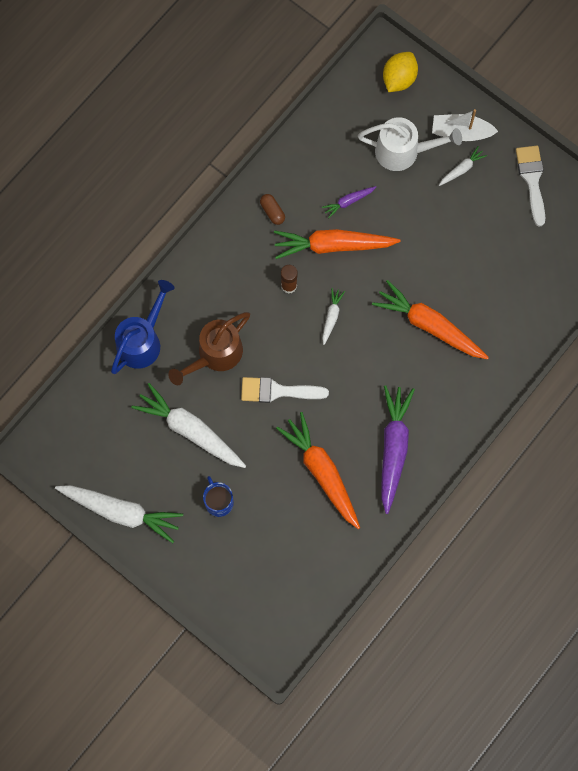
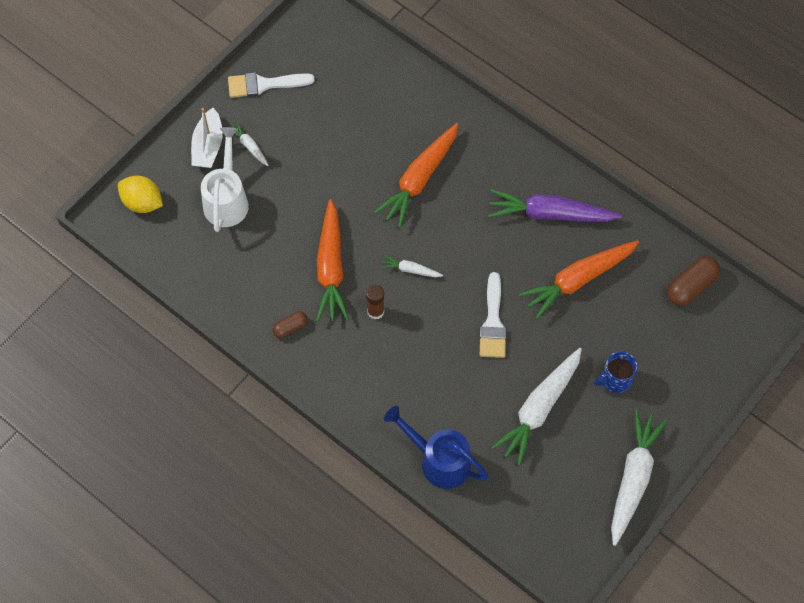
camera: 90 degrees left, 10 degrees down
(214, 355) = (455, 385): brown watering can -> none
(315, 580) = (691, 287): none -> brown capsule
(348, 202) = (281, 253): purple carrot -> none

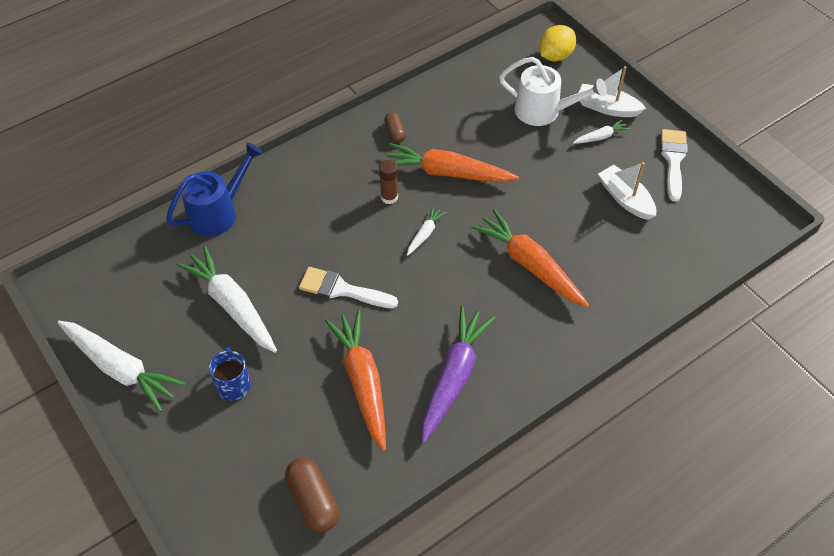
camera: 105 degrees right, 10 degrees down
(322, 117) = (625, 199): none -> white boat

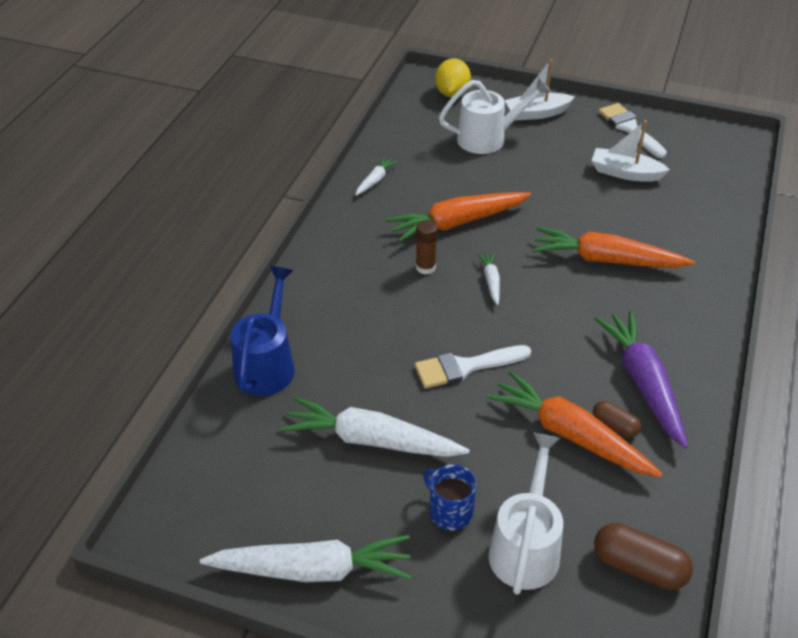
camera: 35 degrees left, 10 degrees down
(257, 438) = (526, 545): none -> white watering can
(395, 133) = (374, 213): brown capsule -> brown capsule (614, 426)
(600, 137) = (555, 137): white carrot -> white carrot (375, 180)

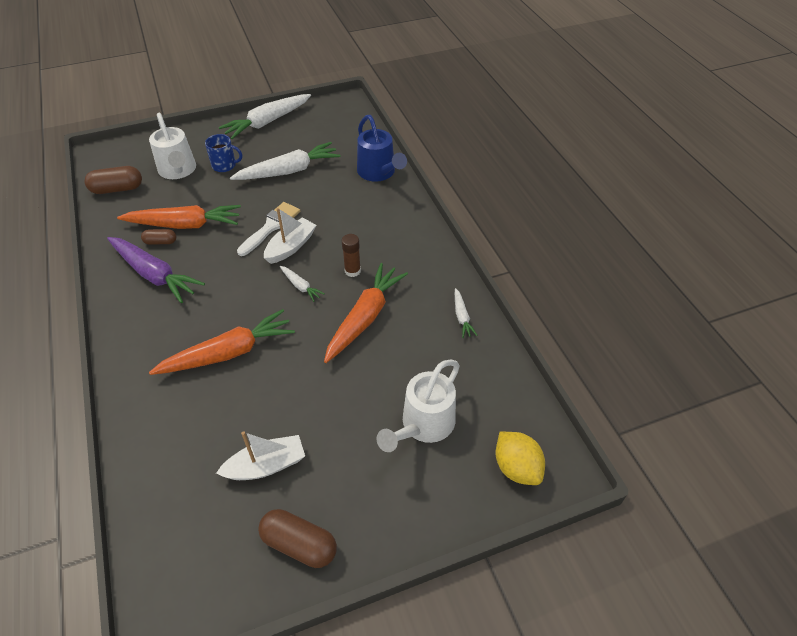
camera: 140 degrees right, 5 degrees up
(537, 113) = (410, 498): white boat -> white boat (291, 247)
(629, 128) = (299, 544): white brush -> brown capsule

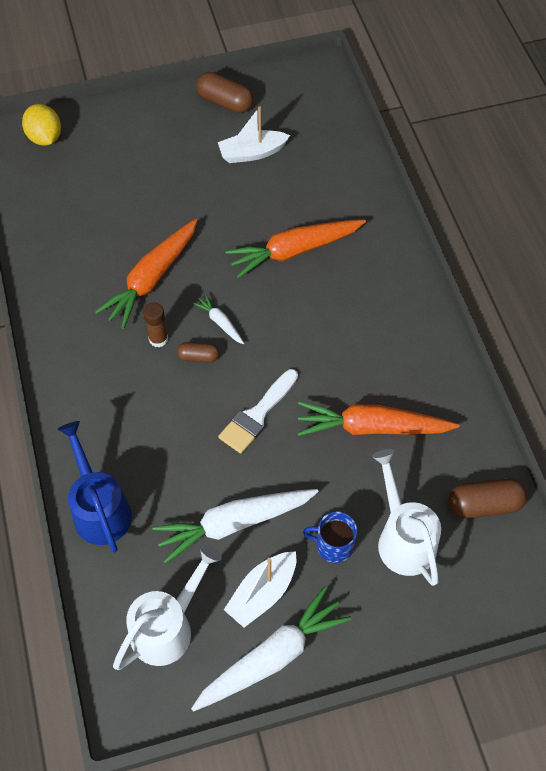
camera: 175 degrees left, 10 degrees up
(154, 274) = (393, 351): purple carrot -> none
(161, 242) = (397, 400): brown capsule -> brown capsule (198, 357)
(291, 247) = (231, 380): white boat -> white boat (262, 593)
(423, 426) = (114, 173): white watering can -> white watering can (168, 626)
(462, 317) = (48, 272): white carrot -> none

